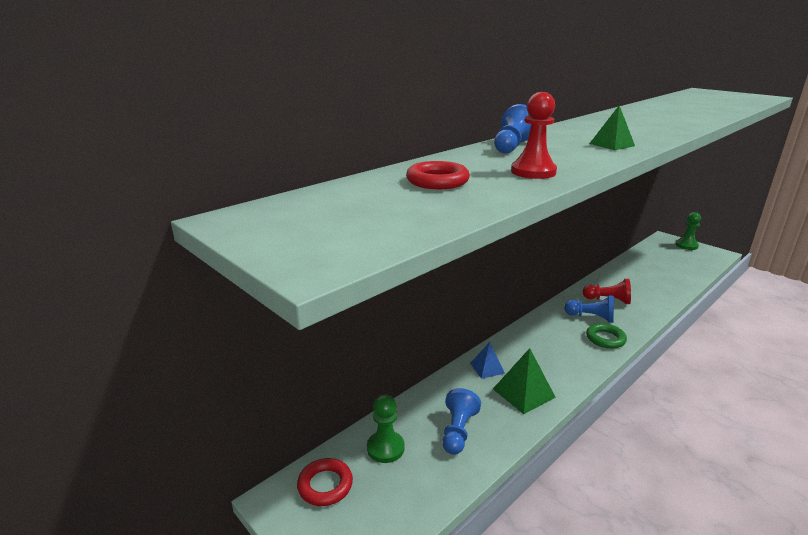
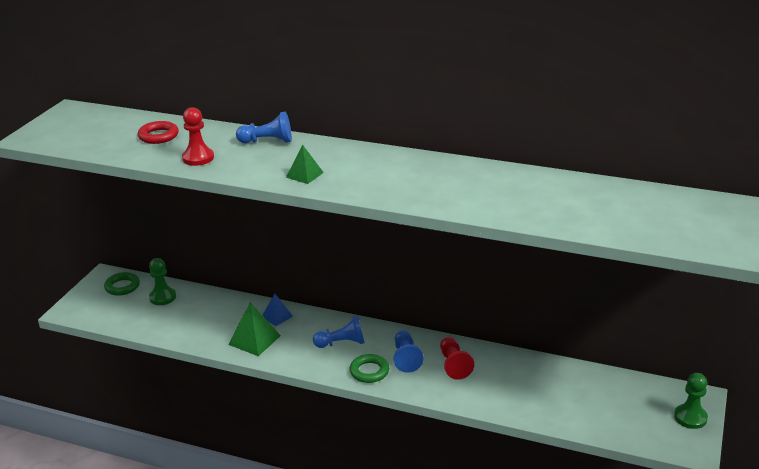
camera: 65 degrees right, 5 degrees up
(325, 485) = (122, 287): red ring -> green ring
(458, 431) = (193, 320): blue pawn -> blue pawn (342, 343)

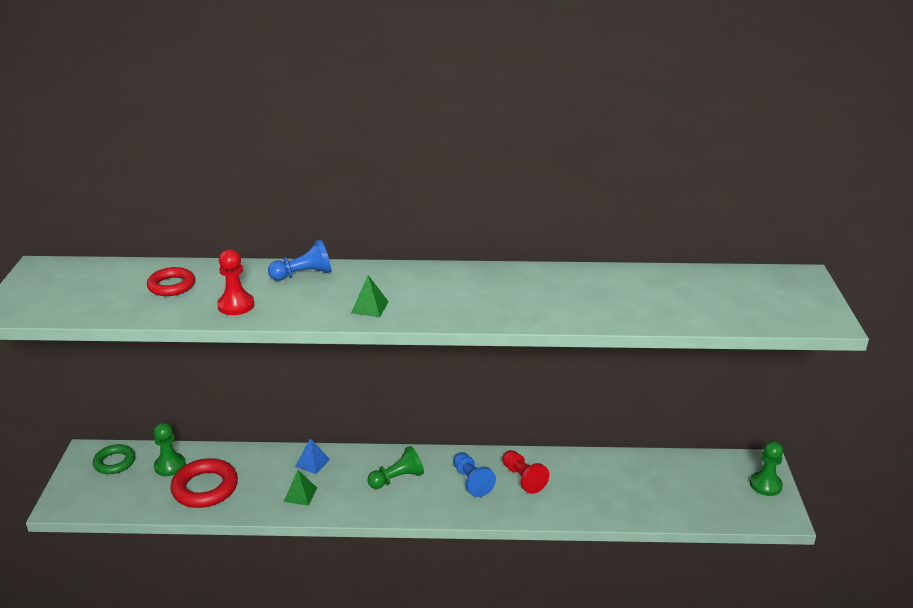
camera: 20 degrees left, 0 degrees up
(181, 320) = (205, 488): none -> red ring
(254, 340) = (300, 494): green pyramid -> green pyramid, size x0.63
(342, 343) = (397, 479): blue pawn -> green pawn
(369, 371) = (441, 504): green ring -> none

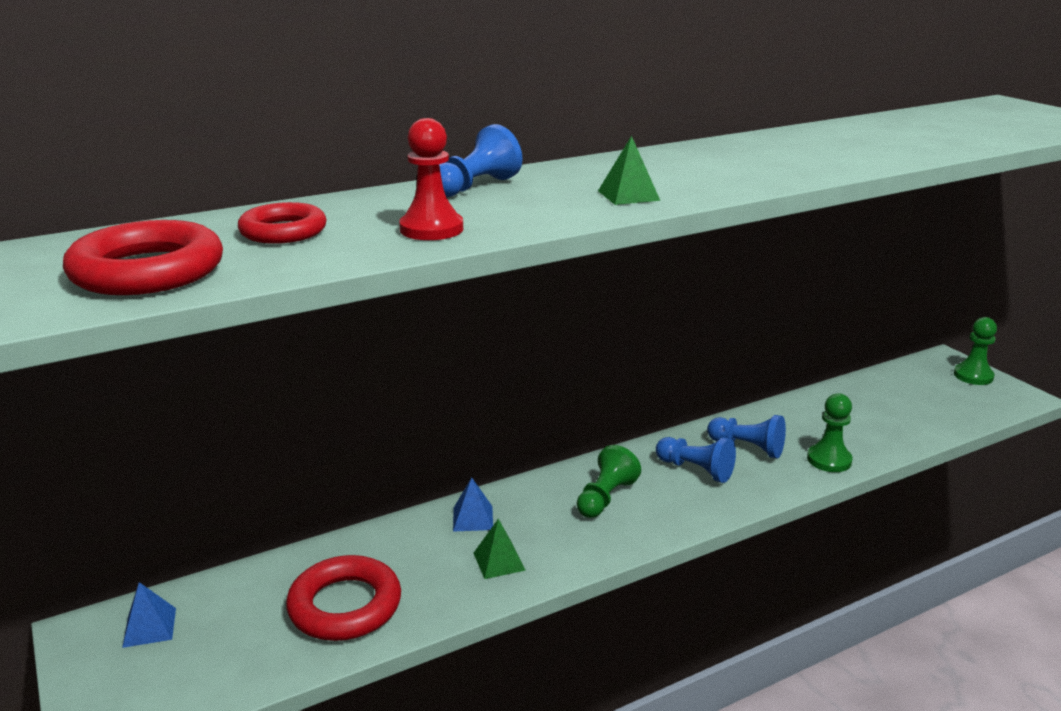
camera: 30 degrees left, 5 degrees down
(89, 298) = (147, 271): none -> red ring
(114, 462) = (149, 627): green ring -> blue pyramid
(170, 466) = (255, 598): green pawn -> green pawn (829, 460)
(523, 478) = (747, 447): red pawn -> blue pawn

